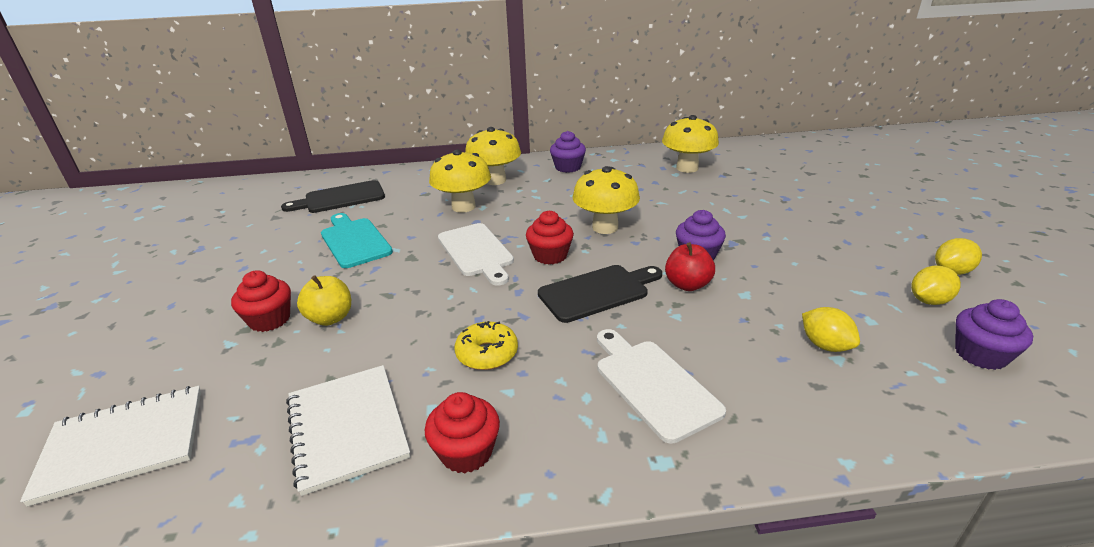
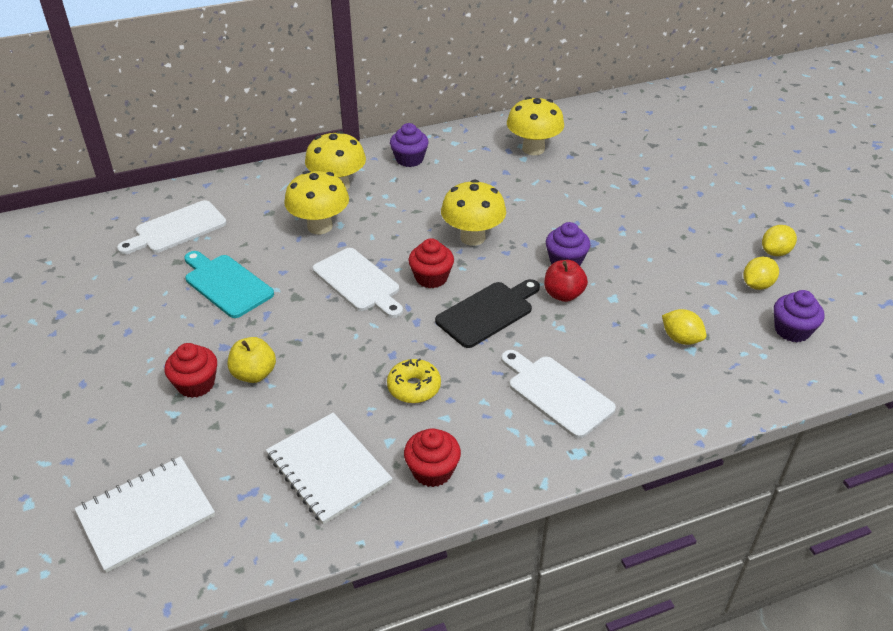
camera: 15 degrees left, 10 degrees up
(340, 198) = (176, 229): black cutting board -> white cutting board

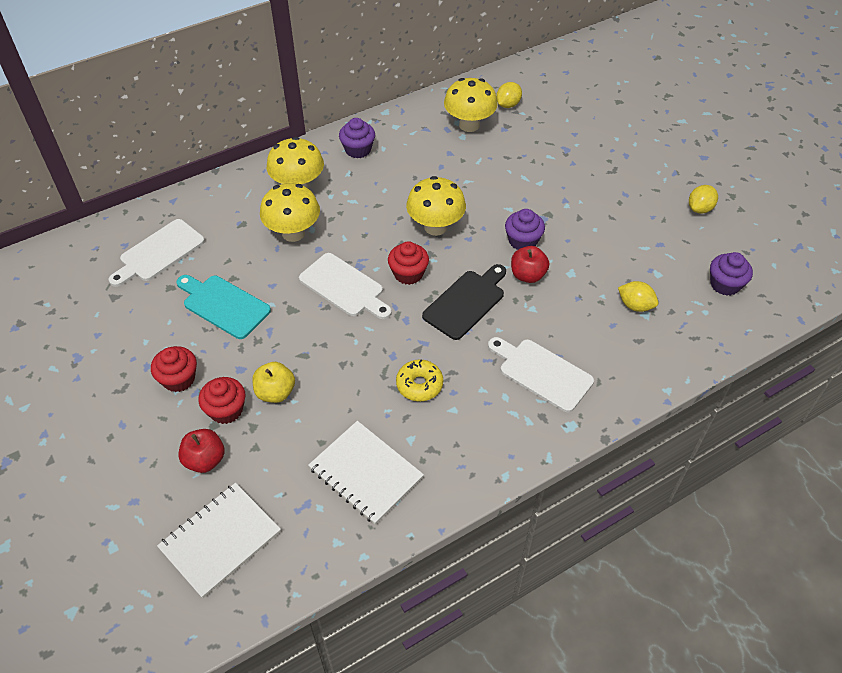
camera: 10 degrees left, 10 degrees up
(157, 430) = (205, 460): none -> red apple
(432, 471) = (454, 461): red cupcake -> red cupcake (179, 379)
(757, 285) = (689, 244): yellow lemon -> yellow lemon (508, 105)

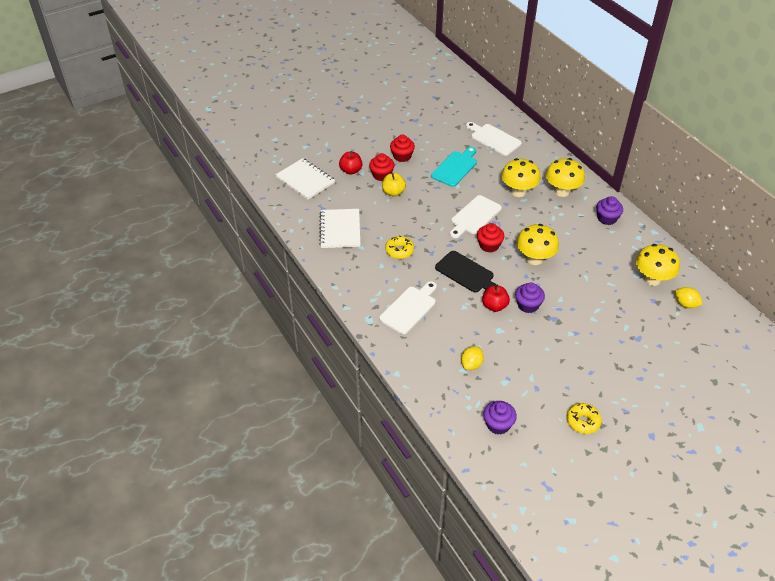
camera: 90 degrees right, 5 degrees down
(366, 473) = (340, 229): white notebook -> white notebook turned 45 degrees counterclockwise
(699, 208) = (582, 421): yellow lemon -> yellow donut

